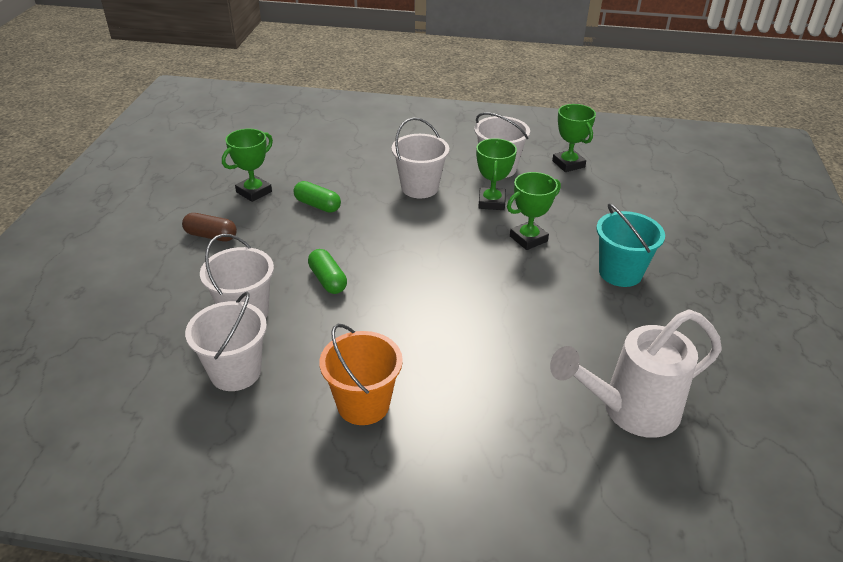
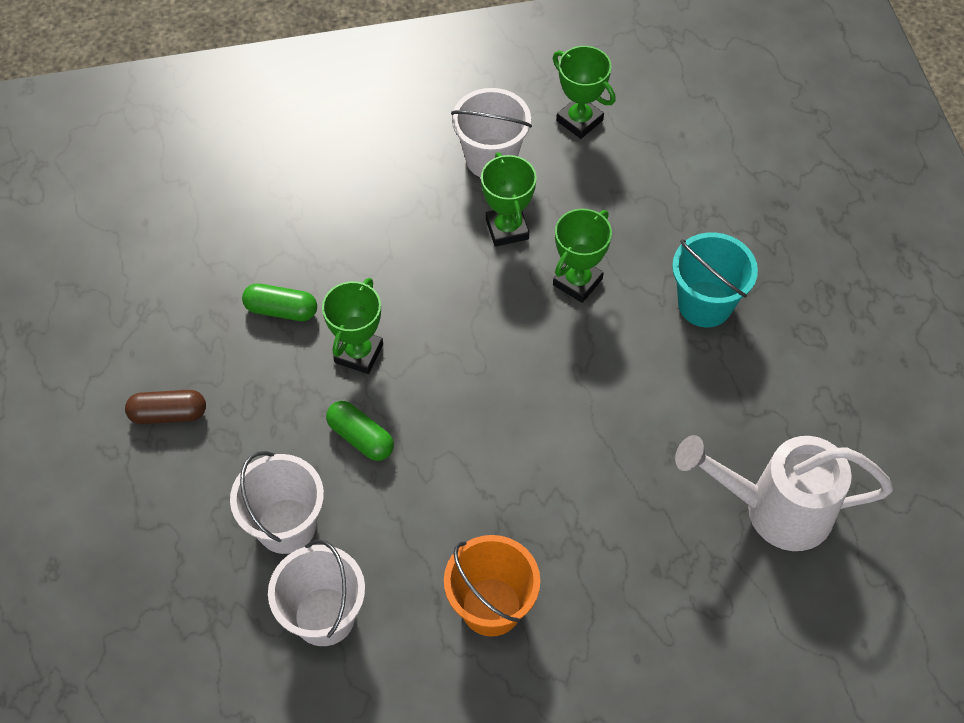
camera: 20 degrees left, 20 degrees up
(254, 192) = (180, 313): green trophy -> green trophy (359, 353)
(419, 188) = (402, 231): white bucket -> none
(630, 410) = (775, 509): white watering can -> white watering can turned 45 degrees clockwise

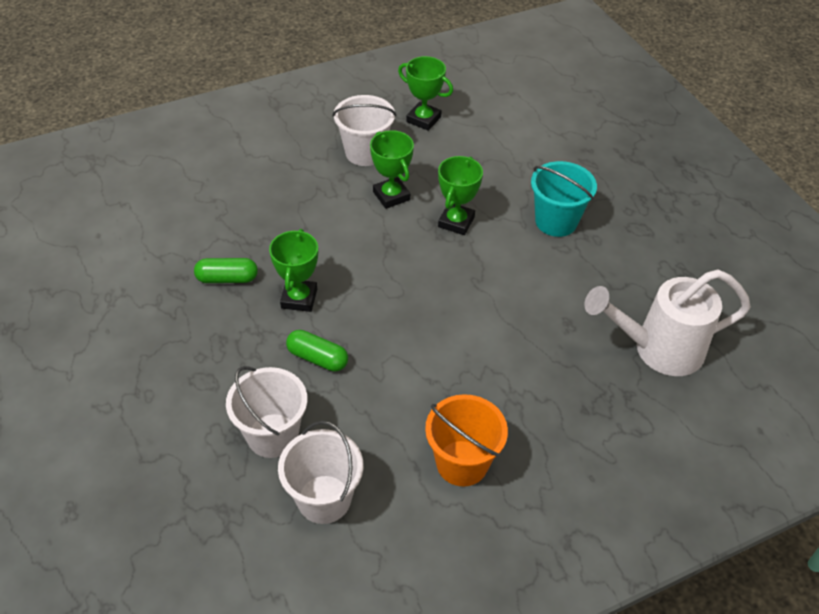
camera: 15 degrees left, 10 degrees down
(168, 414) = (150, 369): brown capsule -> none

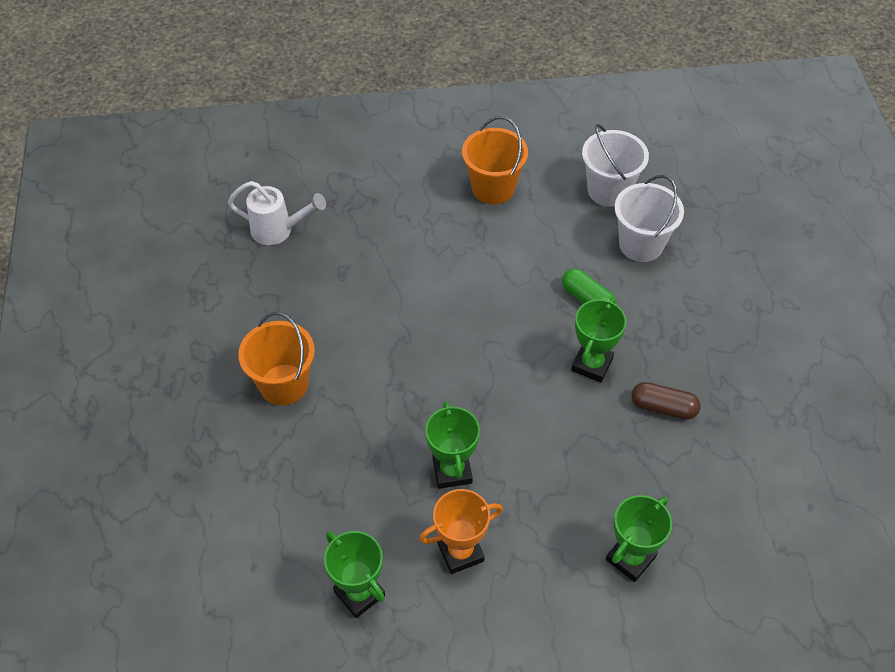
camera: 160 degrees left, 5 degrees up
(227, 278) = (663, 407): green capsule -> brown capsule
(365, 153) = (460, 552): white bucket -> orange trophy
(456, 222) = (393, 413): green trophy -> green trophy (630, 558)
(556, 221) = (284, 384): turquoise bucket -> orange bucket
(658, 349) = (278, 230): white watering can -> white watering can, size x0.64

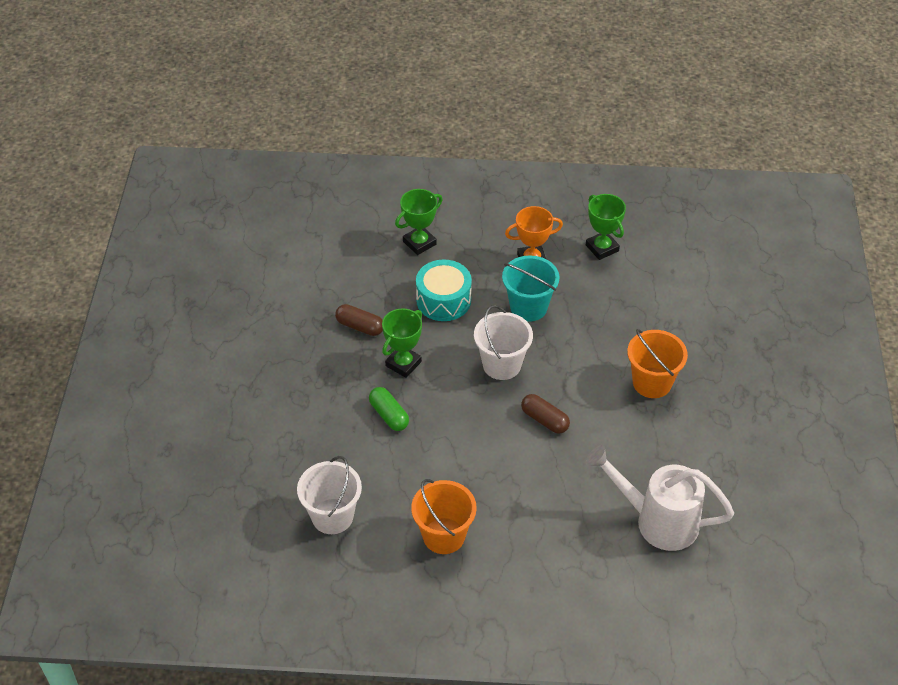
camera: 170 degrees left, 5 degrees down
(278, 230) = (657, 521): white watering can -> white watering can, size x1.56
(409, 319) = (544, 420): none -> brown capsule
(452, 471) = (528, 307): green trophy -> turquoise bucket
(568, 464) = (443, 300): none -> turquoise drum
(641, 244) = (324, 457): white bucket -> white bucket (501, 365)

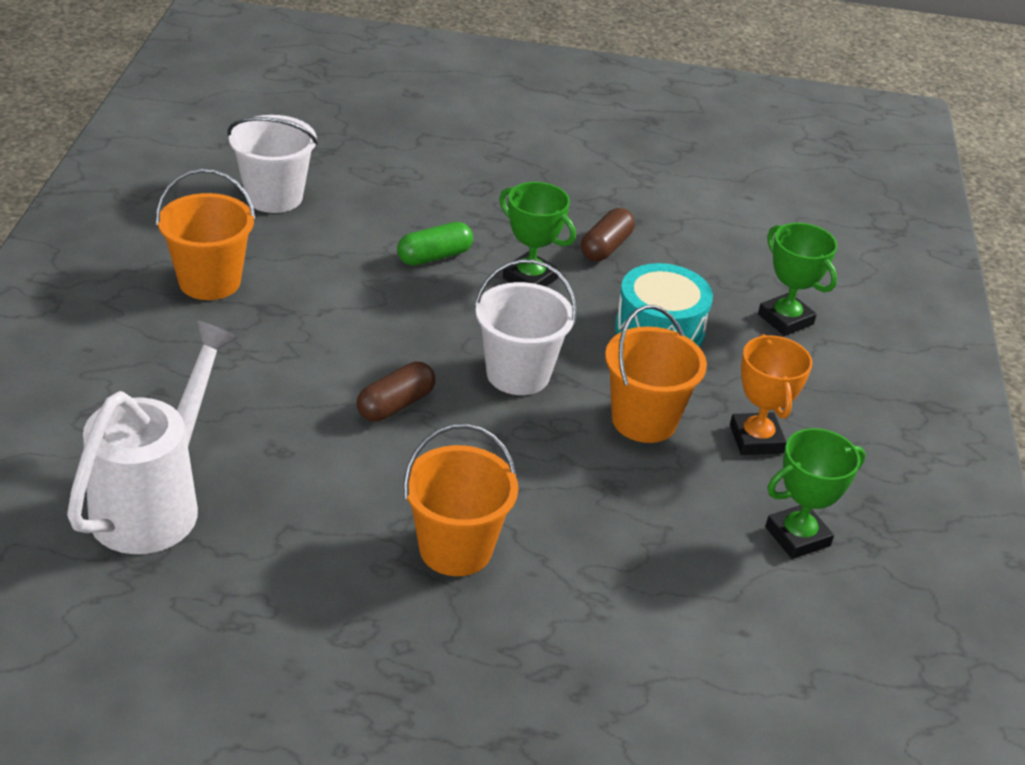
camera: 90 degrees right, 10 degrees down
(528, 307) = (644, 420): turquoise bucket -> orange bucket

